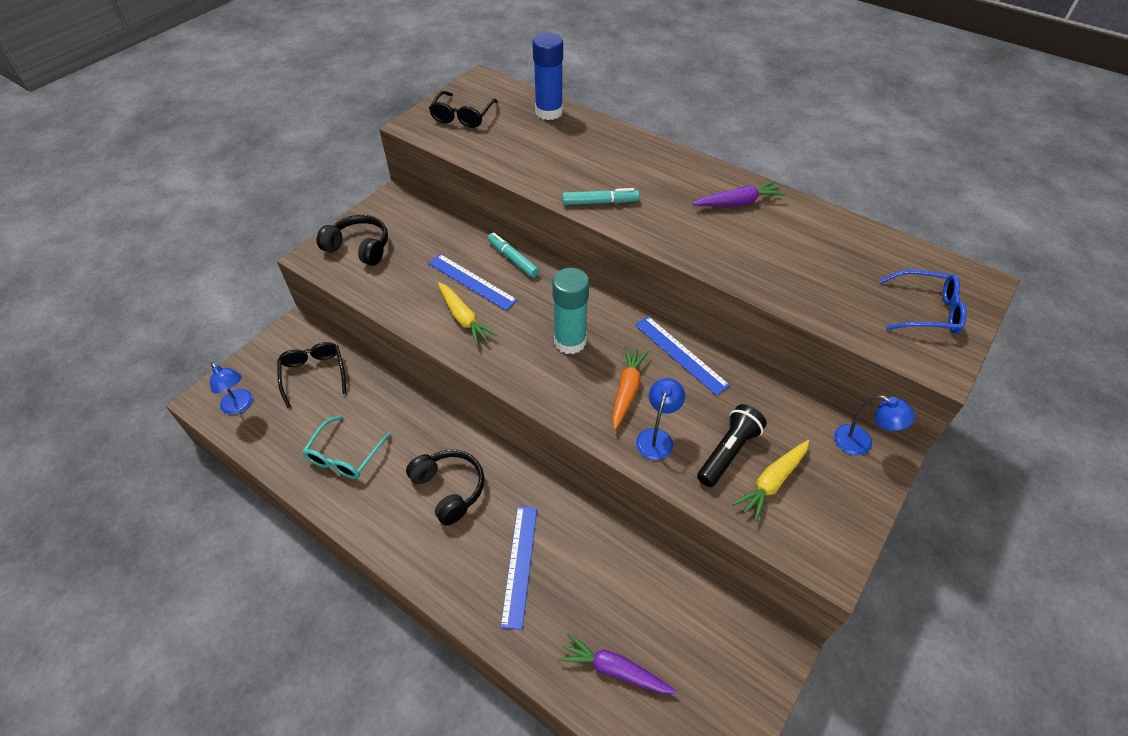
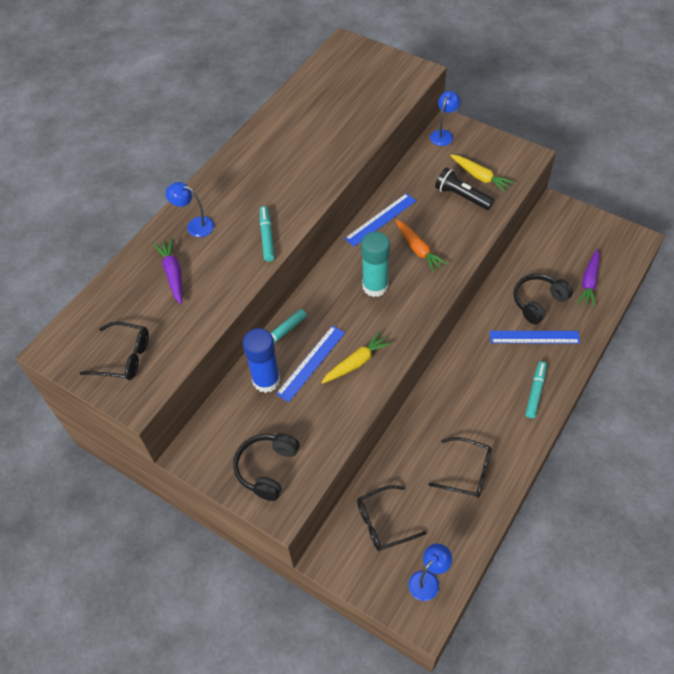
camera: 90 degrees left, 5 degrees up
(345, 456) = (467, 472): turquoise glasses -> black glasses
(433, 550) = (535, 392): none -> turquoise marker
(449, 489) = (484, 389): black headphones -> black headphones (538, 302)
(549, 112) = (124, 283): blue glue stick -> blue glue stick (266, 380)
(627, 390) = (418, 249): orange carrot -> orange carrot turned 135 degrees counterclockwise
(657, 437) = (456, 232): blue lamp -> blue lamp (195, 225)
(738, 202) = (266, 152): purple carrot -> purple carrot (173, 274)
(926, 310) = (373, 70): blue glasses -> none

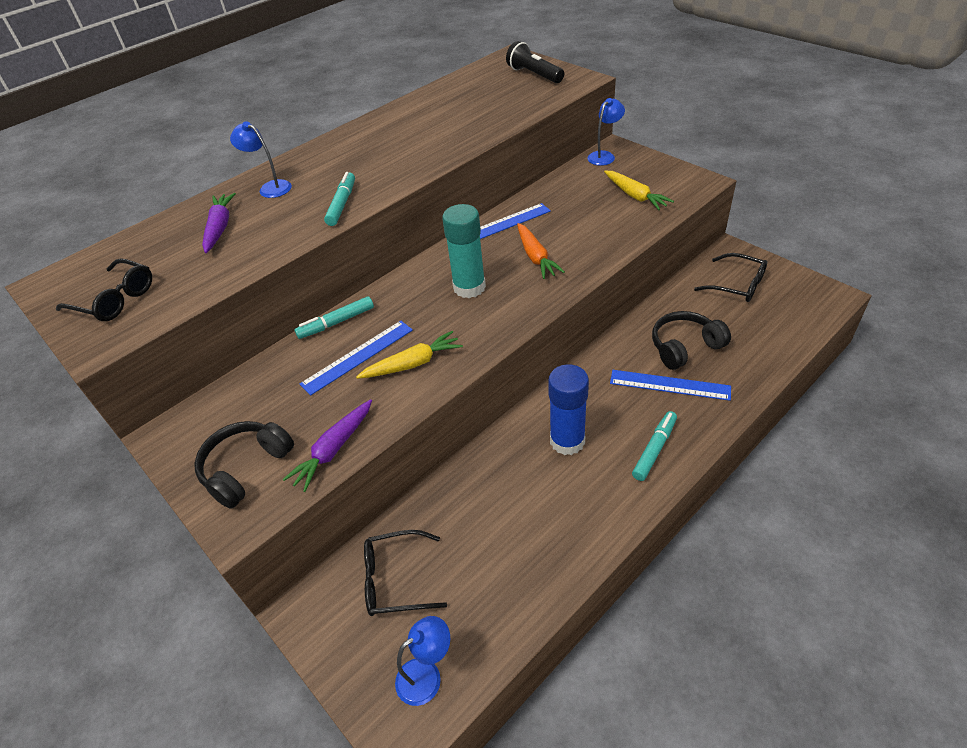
camera: 15 degrees right, 10 degrees down
(266, 380) = (296, 368): blue glue stick -> blue glue stick (567, 441)
(462, 196) = (607, 212): black flashlight -> black flashlight (534, 75)
(467, 472) = (531, 535): black glasses -> black glasses (737, 285)
(589, 282) = (758, 333): purple carrot -> purple carrot (334, 450)

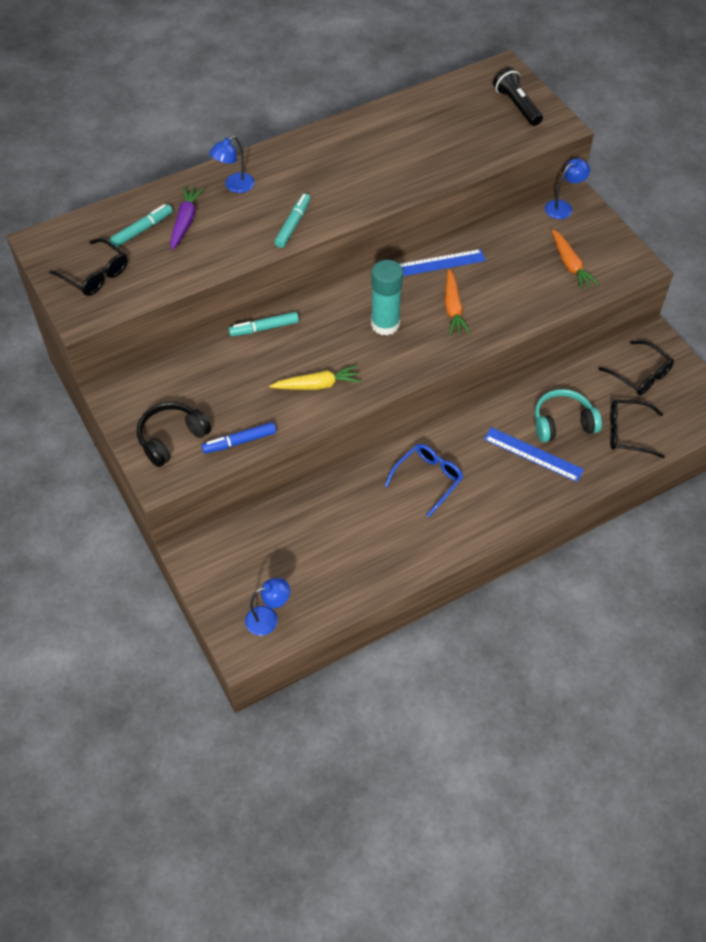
camera: 10 degrees right, 10 degrees up
(270, 187) = (234, 186): blue lamp -> blue lamp turned 90 degrees counterclockwise
(334, 450) = (239, 442): purple carrot -> blue marker
(357, 356) = (275, 366): blue ruler -> none
(395, 579) = (262, 549): black glasses -> black glasses (627, 432)
(567, 441) = (428, 479): blue glue stick -> blue glasses
(635, 196) = (570, 265): yellow carrot -> orange carrot
(654, 449) = (495, 505): turquoise marker -> turquoise marker (142, 230)
(684, 347) = (562, 423): black headphones -> turquoise headphones

